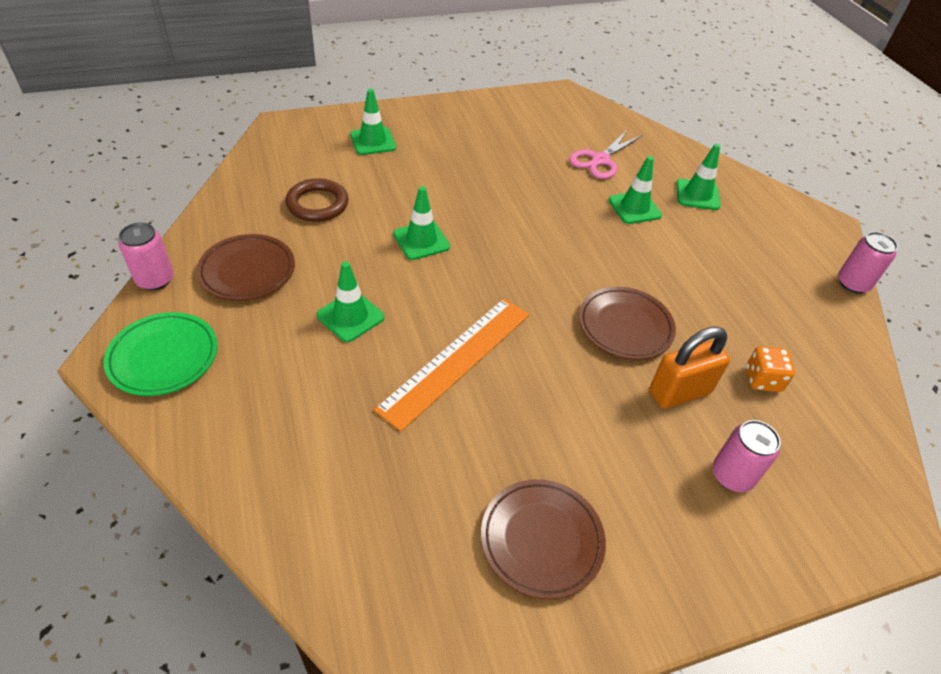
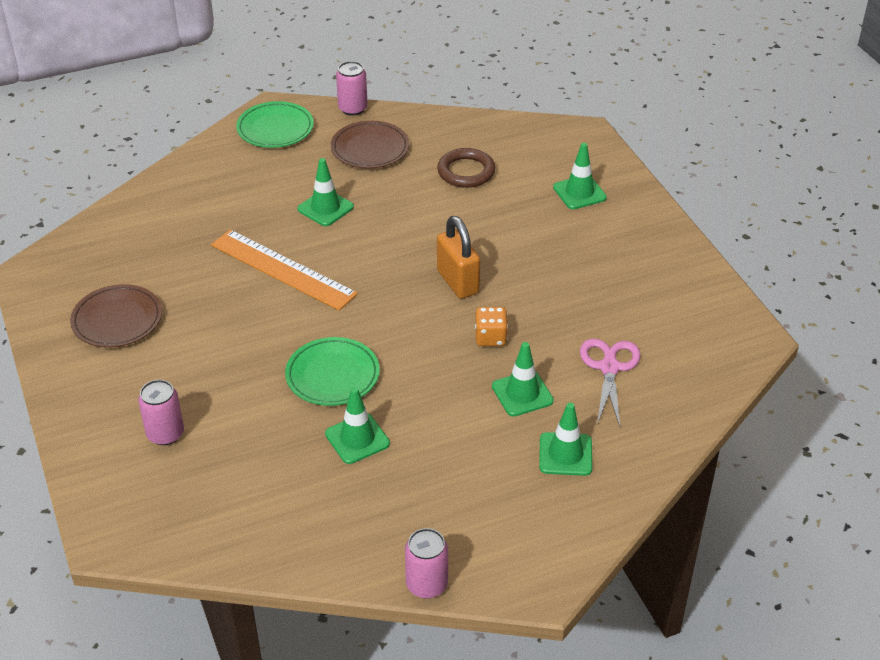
camera: 90 degrees right, 5 degrees down
(421, 240) = (429, 238): green traffic cone -> green traffic cone (357, 439)
(600, 160) = (609, 368): pink scissors -> pink scissors turned 60 degrees clockwise
(625, 326) = (332, 375): brown plate -> green plate
(679, 392) = (254, 408): orange padlock -> orange padlock (457, 282)
(762, 380) = (271, 472): orange dice -> orange dice (490, 337)

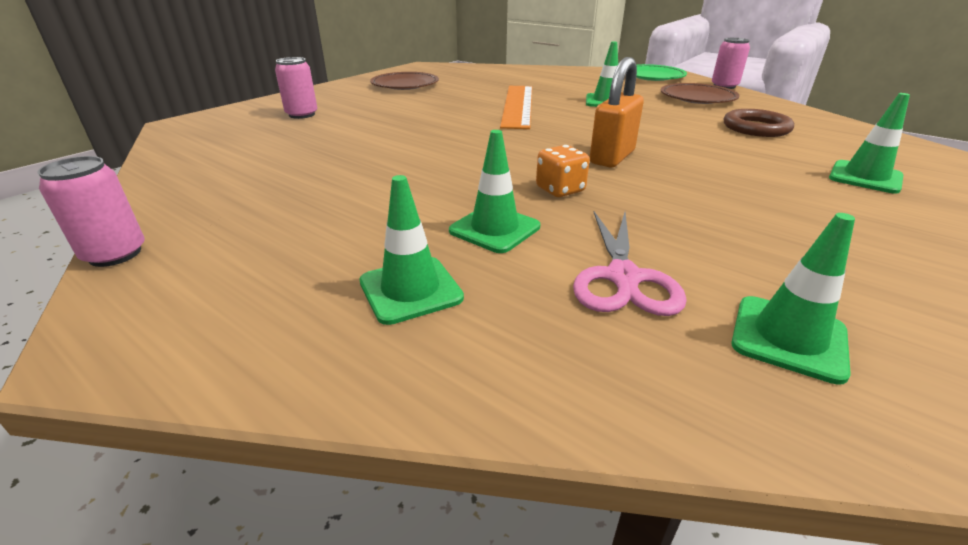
camera: 60 degrees right, 10 degrees down
(332, 375) = (418, 143): green plate -> none
(357, 439) = (343, 168): green traffic cone -> green traffic cone (788, 338)
(609, 368) = (623, 277): pink scissors -> pink scissors turned 120 degrees clockwise

